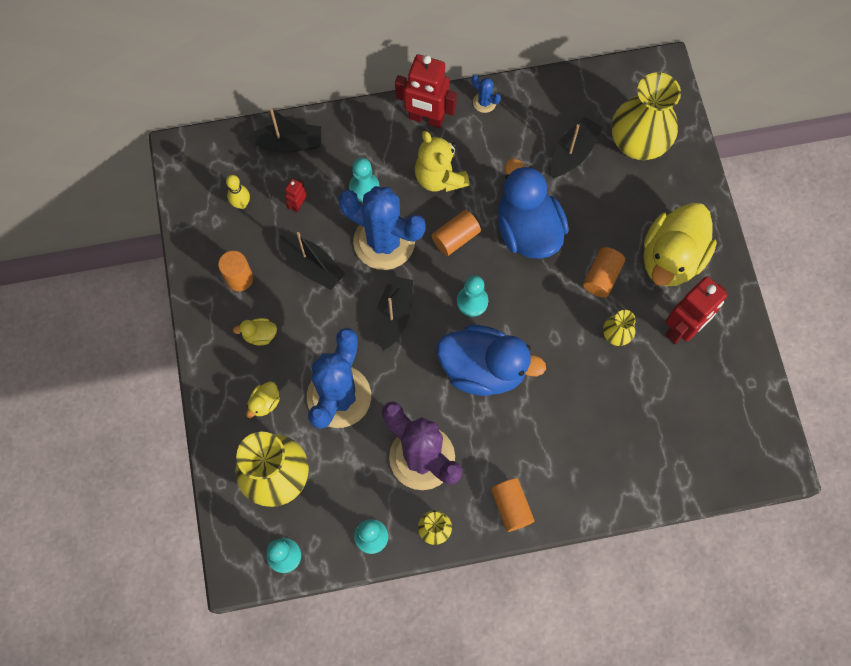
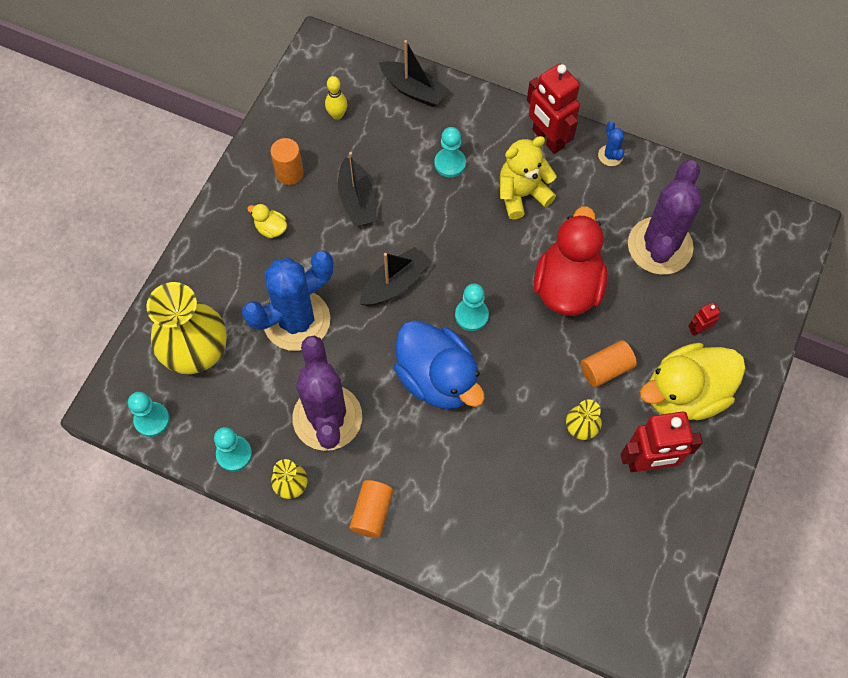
camera: 35 degrees right, 5 degrees down
(265, 403) = (233, 285): yellow duck -> none
(298, 205) = (383, 143): red robot -> red robot (698, 329)
(384, 241) = (433, 218): blue cactus -> none
(439, 177) = (522, 194): yellow teddy bear -> yellow teddy bear turned 60 degrees clockwise
(455, 238) = (497, 253): orange cylinder -> none
(527, 230) = (567, 286): blue duck -> red duck
(573, 153) = (660, 246): black boat -> purple cactus
(637, 143) = (728, 274): yellow vase -> none

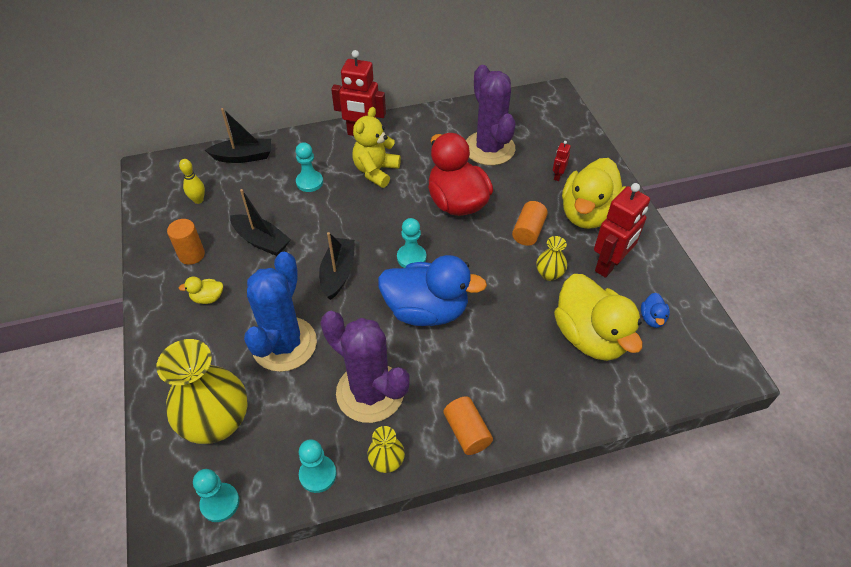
camera: 40 degrees left, 15 degrees down
(556, 515) = (590, 336): none -> yellow duck
(610, 155) = (411, 121): blue cactus -> none
(631, 544) = (652, 318): none -> blue duck

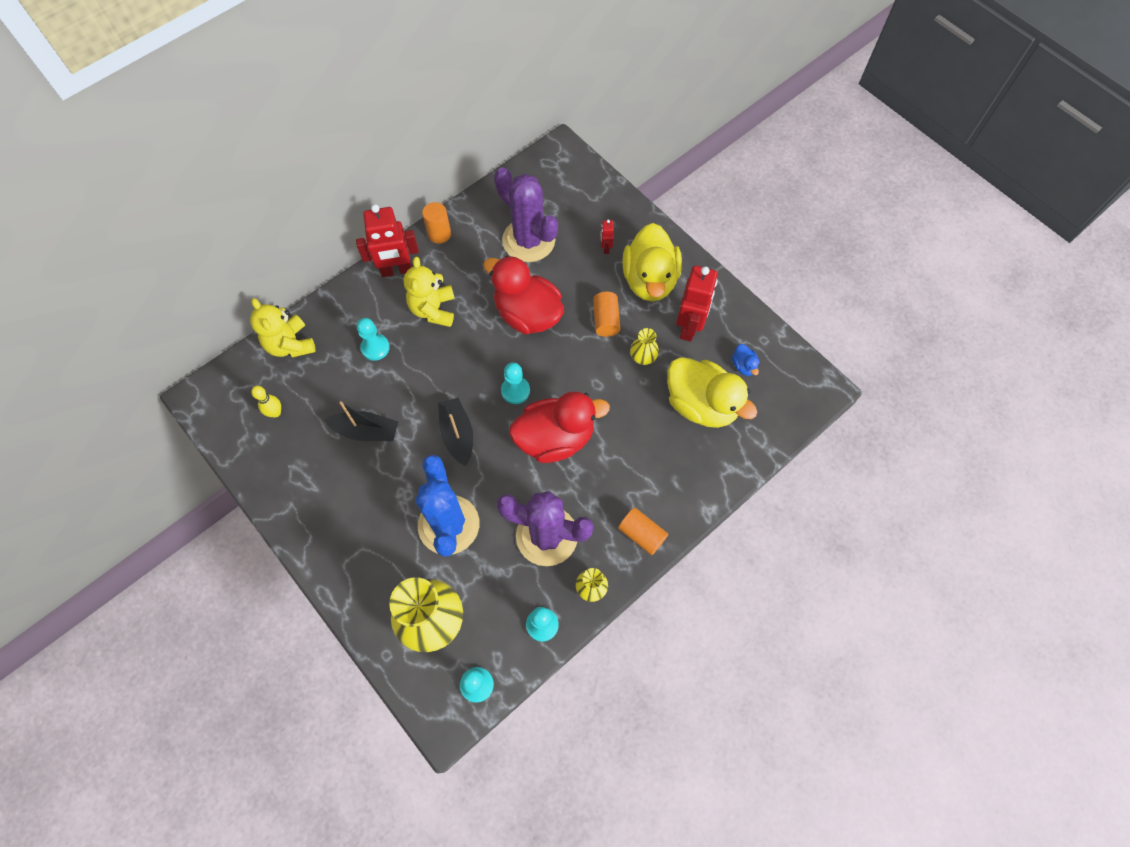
camera: 25 degrees left, 15 degrees up
(192, 255) = (307, 474): orange cylinder -> orange cylinder (439, 234)
(208, 298) = (351, 511): yellow duck -> none
(243, 157) = (290, 344): black boat -> yellow teddy bear
(426, 310) = (555, 438): blue duck -> red duck

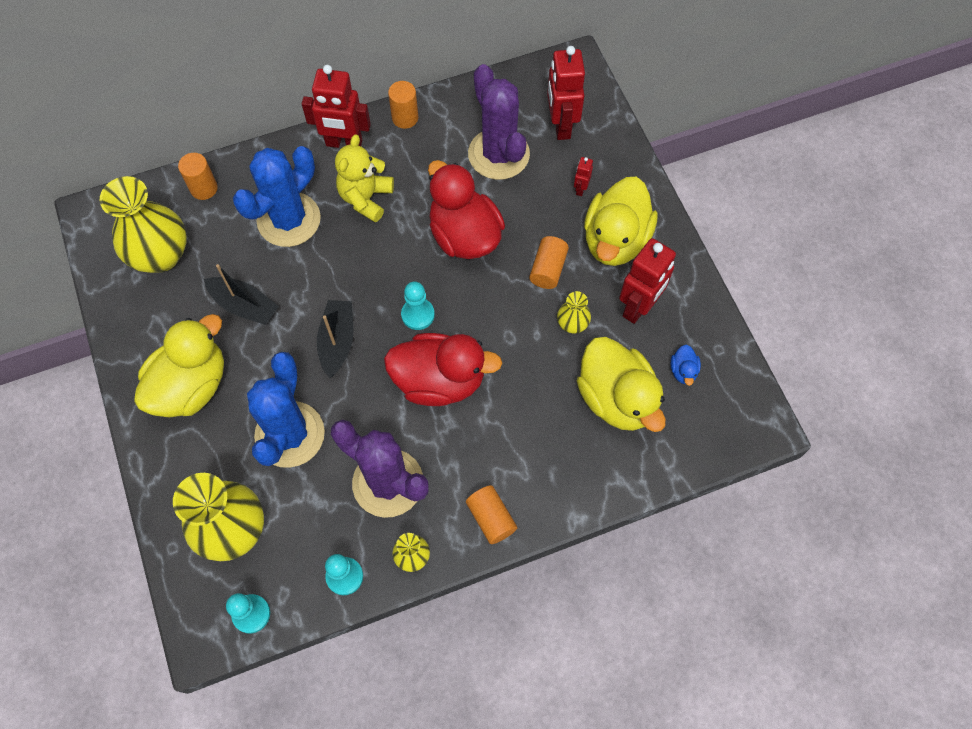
camera: 20 degrees right, 0 degrees up
(275, 412) = (161, 255): yellow bowling pin -> yellow vase
(290, 344) = (204, 188): yellow teddy bear -> orange cylinder
(347, 513) = (191, 386): none -> yellow duck
(375, 348) = (289, 220): turquoise pawn -> blue cactus
(569, 202) = (561, 125): none -> red robot

